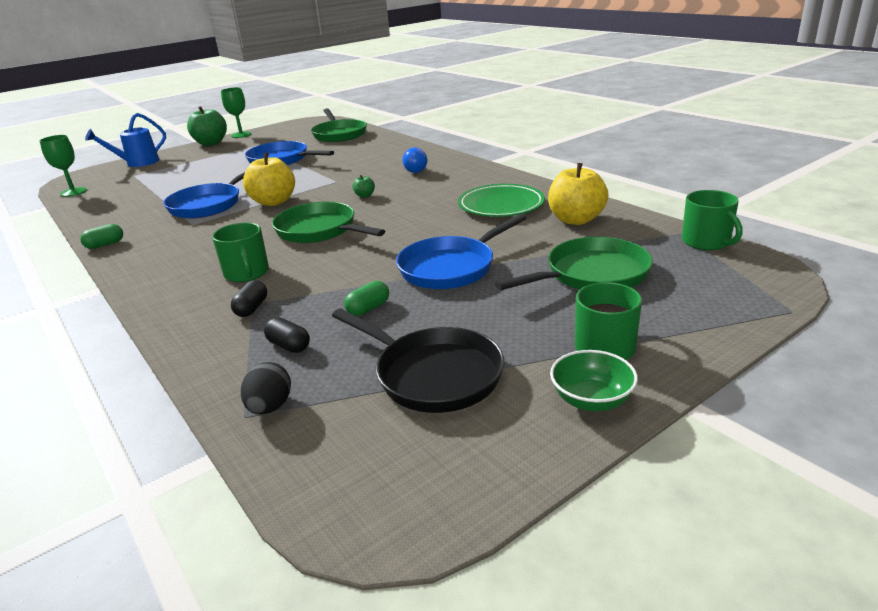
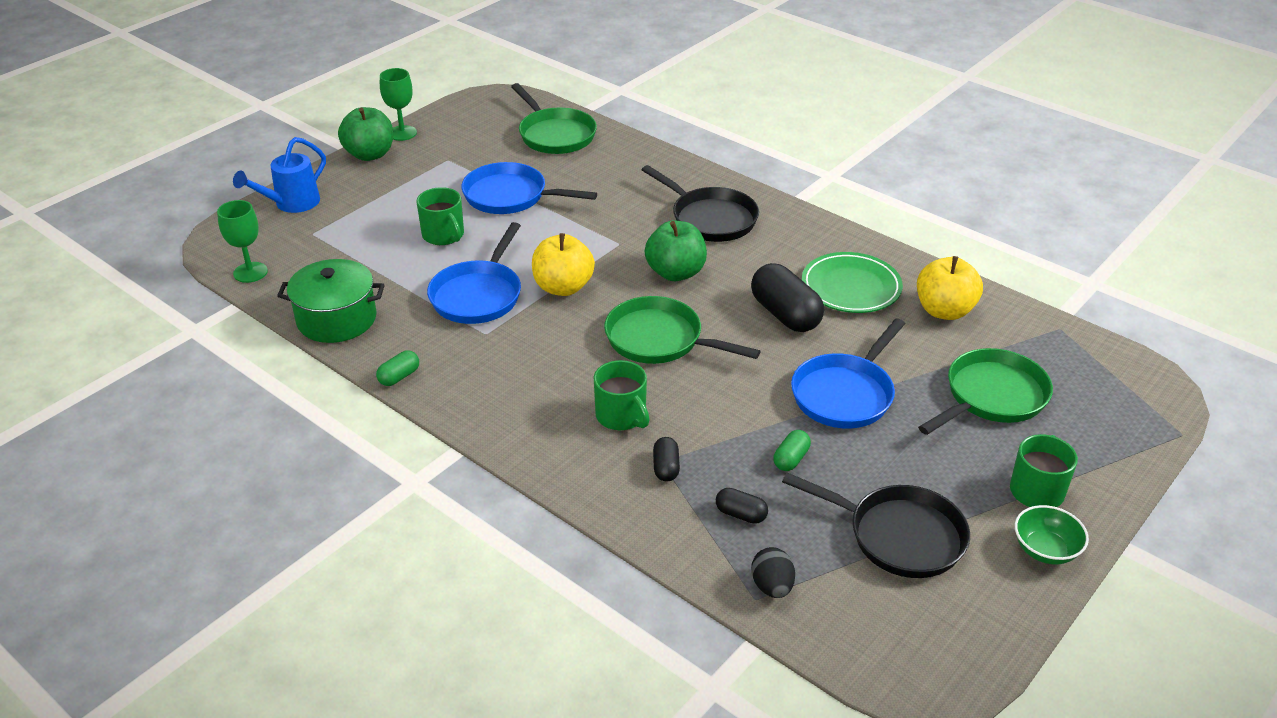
camera: 15 degrees left, 10 degrees up
(99, 214) = (337, 319): none -> green pot
(365, 196) = (675, 273): green apple -> green apple, size x2.26
(415, 170) = (710, 219): blue light bulb -> black pan
(434, 219) = (785, 314): none -> black capsule
(706, 242) = (1087, 342): green mug -> green mug (443, 235)

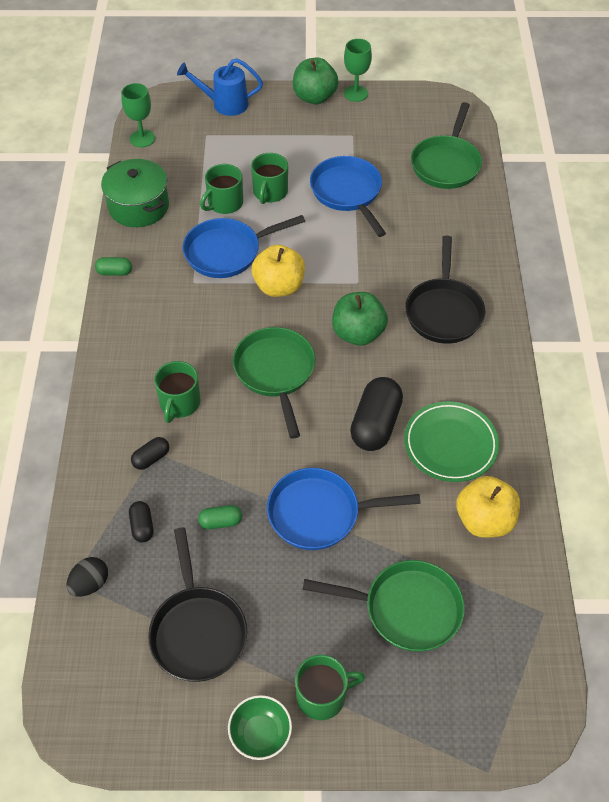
camera: 50 degrees right, 15 degrees up
(416, 266) = (224, 203): none -> green mug

